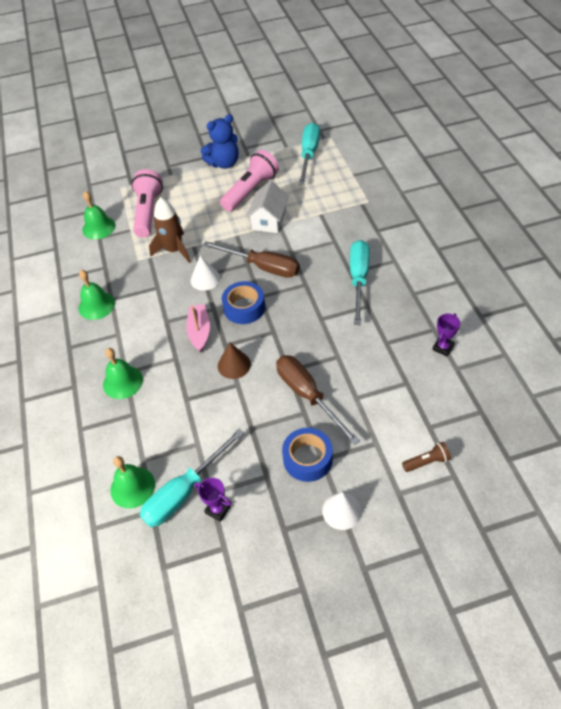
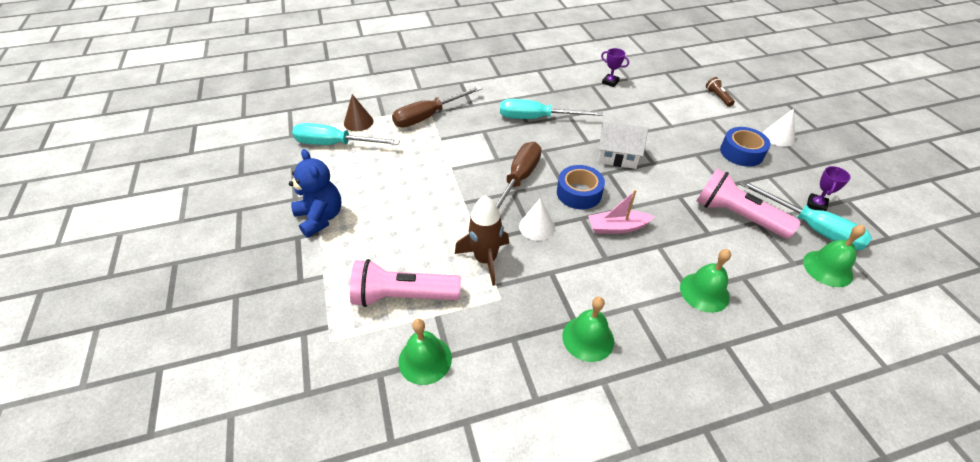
camera: 95 degrees left, 5 degrees down
(234, 365) = (656, 199): brown cone -> brown cone (358, 122)
(251, 191) = (386, 191): pink flashlight -> pink flashlight (737, 216)
(269, 220) = (443, 176): white house -> white house (617, 156)
(308, 395) = (678, 151): brown screwdriver -> brown screwdriver (428, 116)

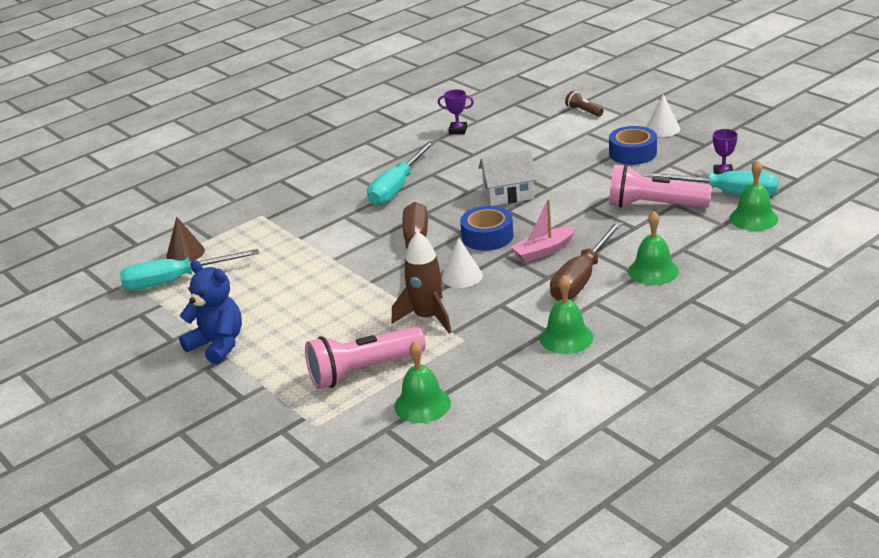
camera: 20 degrees left, 15 degrees down
(428, 116) = (268, 222): brown screwdriver -> brown screwdriver (581, 278)
(536, 118) = (397, 187): turquoise screwdriver -> turquoise screwdriver turned 45 degrees counterclockwise

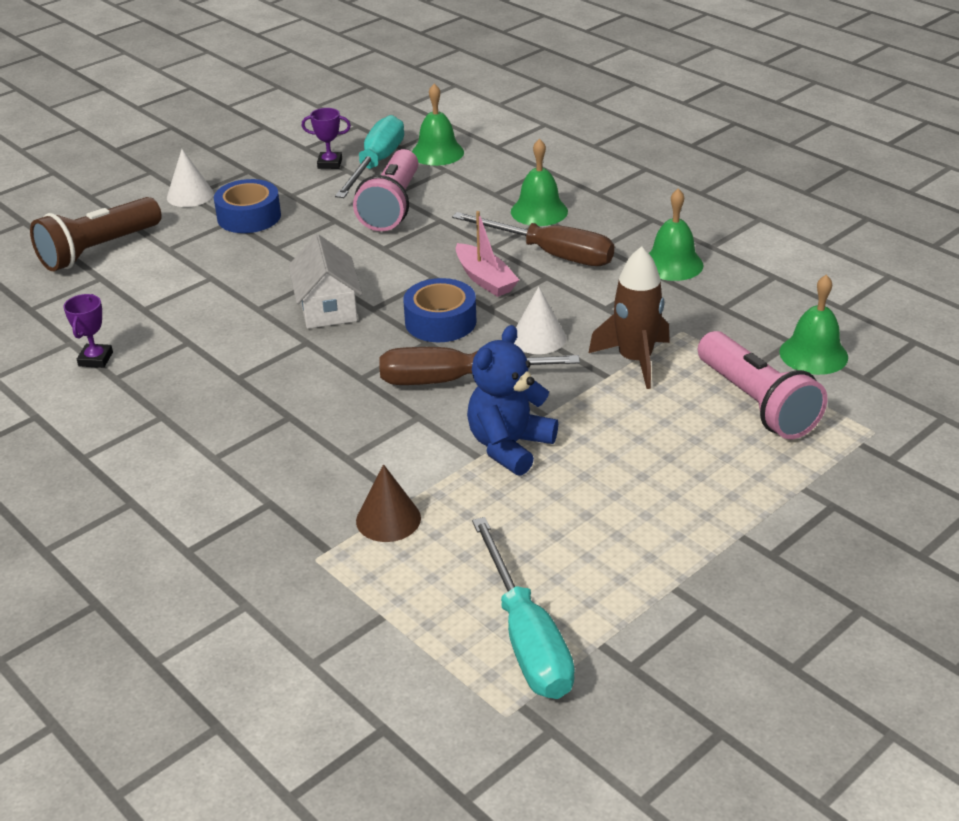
camera: 95 degrees left, 5 degrees up
(185, 253) = (431, 642): brown cone -> brown cone (388, 519)
(218, 345) = (713, 550): blue teddy bear -> blue teddy bear (509, 446)
(397, 187) = (269, 409): turquoise screwdriver -> none
(583, 111) = (98, 250): brown flashlight -> brown flashlight, size x2.10

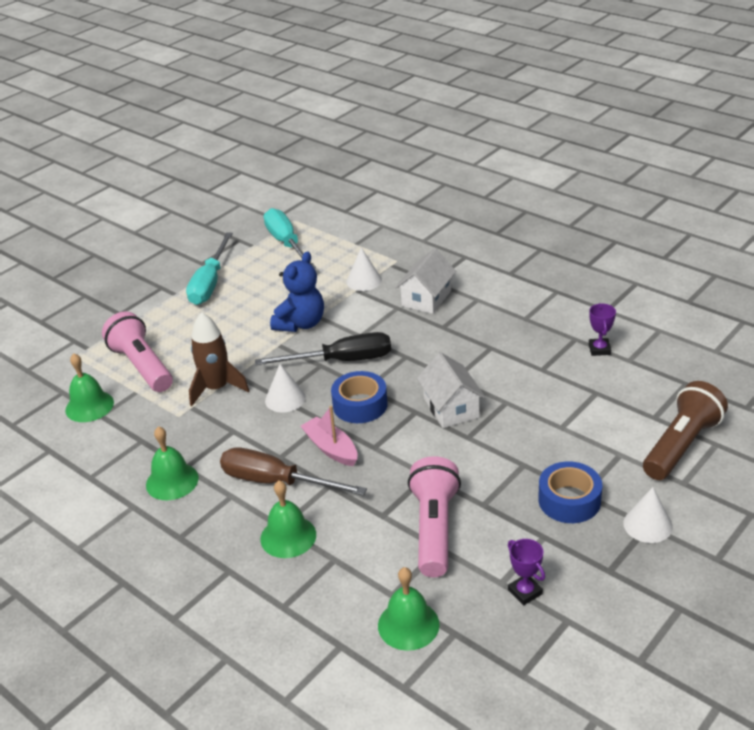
camera: 175 degrees right, 0 degrees up
(294, 469) = (426, 298): none -> white house
(330, 163) = (525, 592): purple trophy -> purple trophy turned 60 degrees clockwise
(376, 164) = (472, 596): turquoise screwdriver -> turquoise screwdriver (210, 283)
(388, 519) = (364, 281): brown cone -> white cone
(454, 380) = (341, 361): brown screwdriver -> black screwdriver

